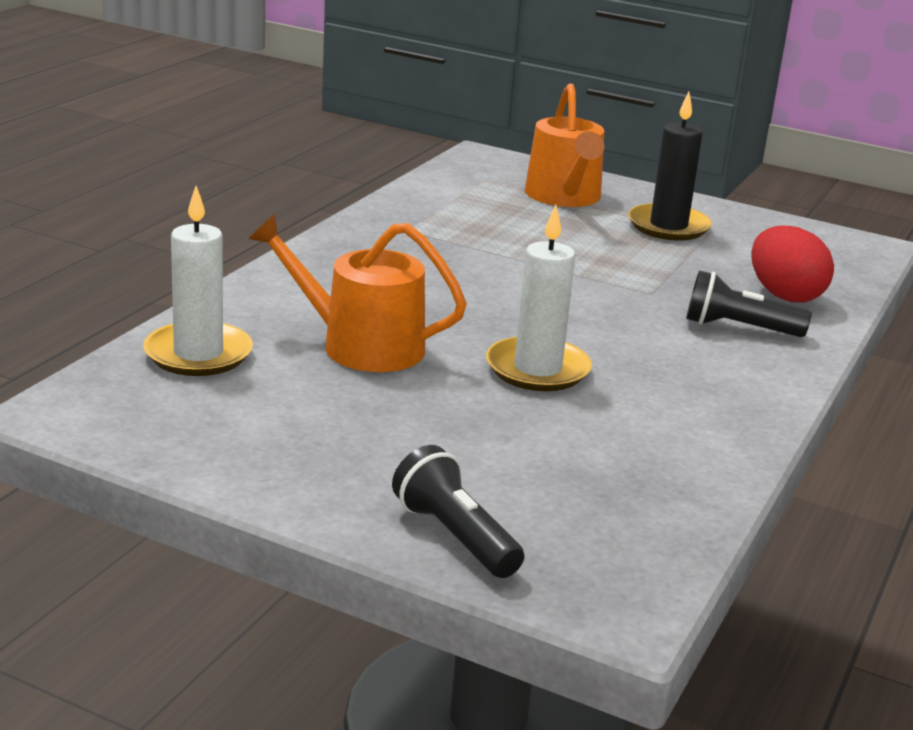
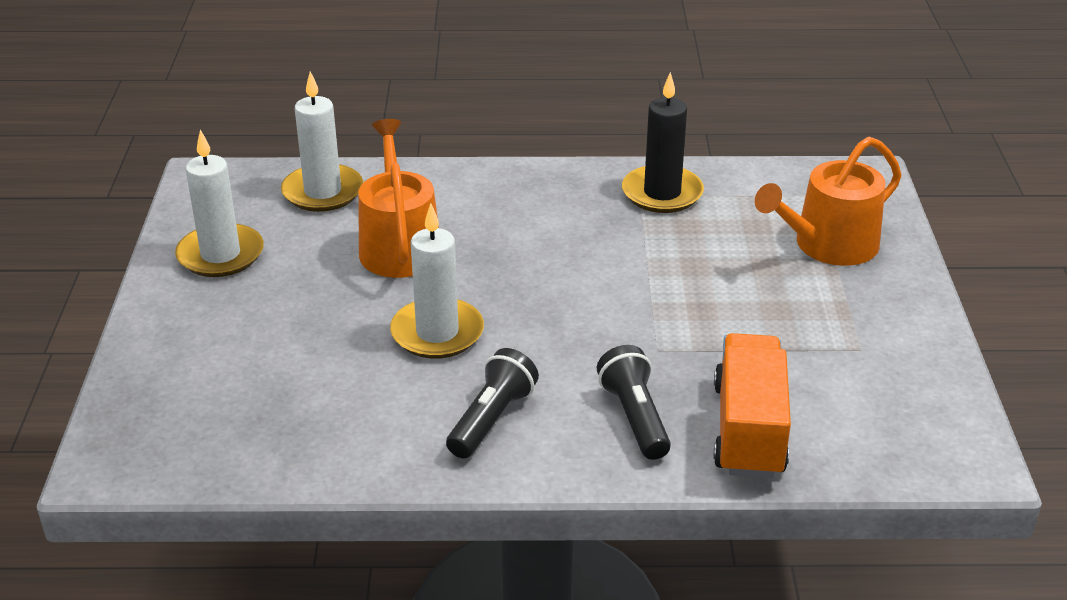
camera: 65 degrees right, 10 degrees up
(255, 441) = (220, 255): none -> white candle
(455, 536) = (154, 369): black flashlight -> black flashlight (491, 419)
(668, 226) = (836, 320): black candle -> black candle (662, 193)
(784, 295) = (748, 430): red egg -> orange truck

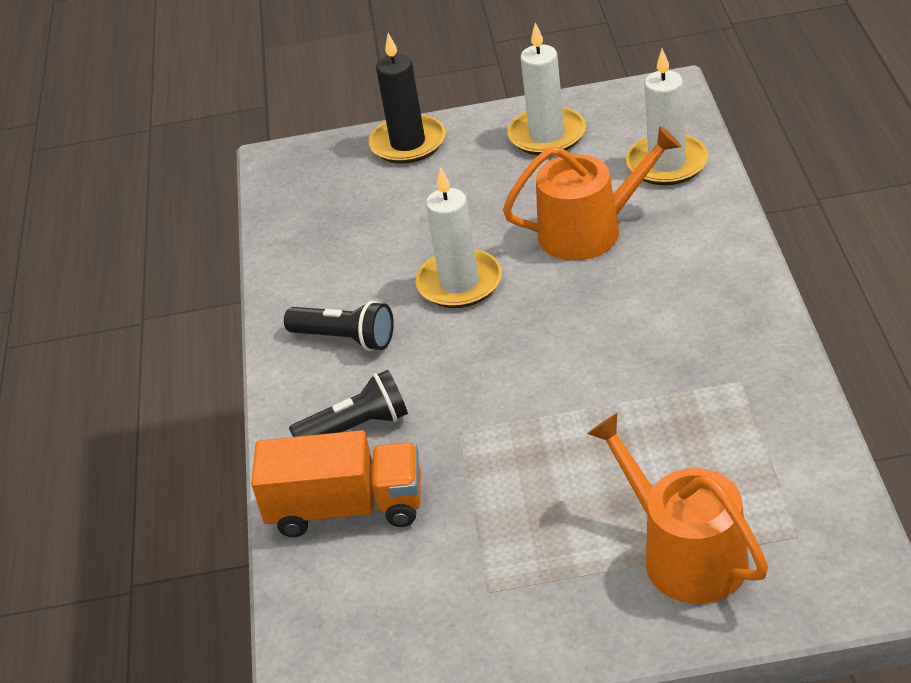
camera: 90 degrees right, 5 degrees up
(662, 193) = (751, 398): black candle -> black candle (408, 143)

